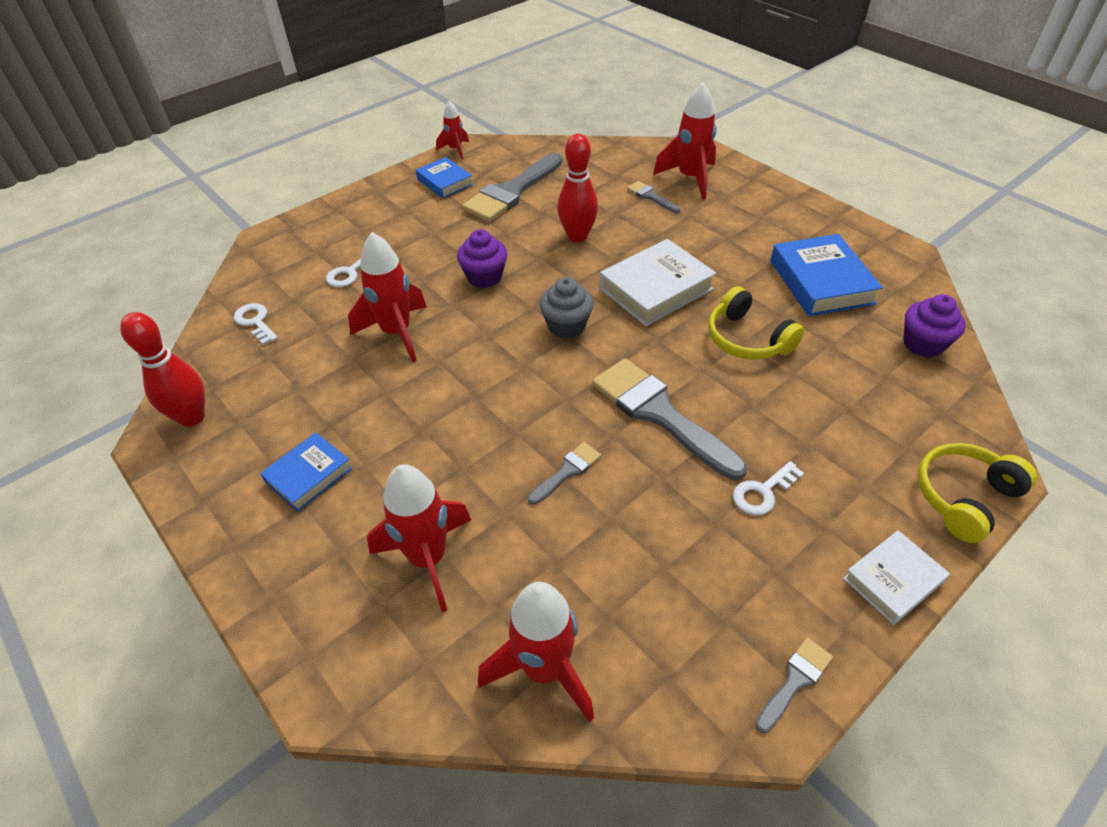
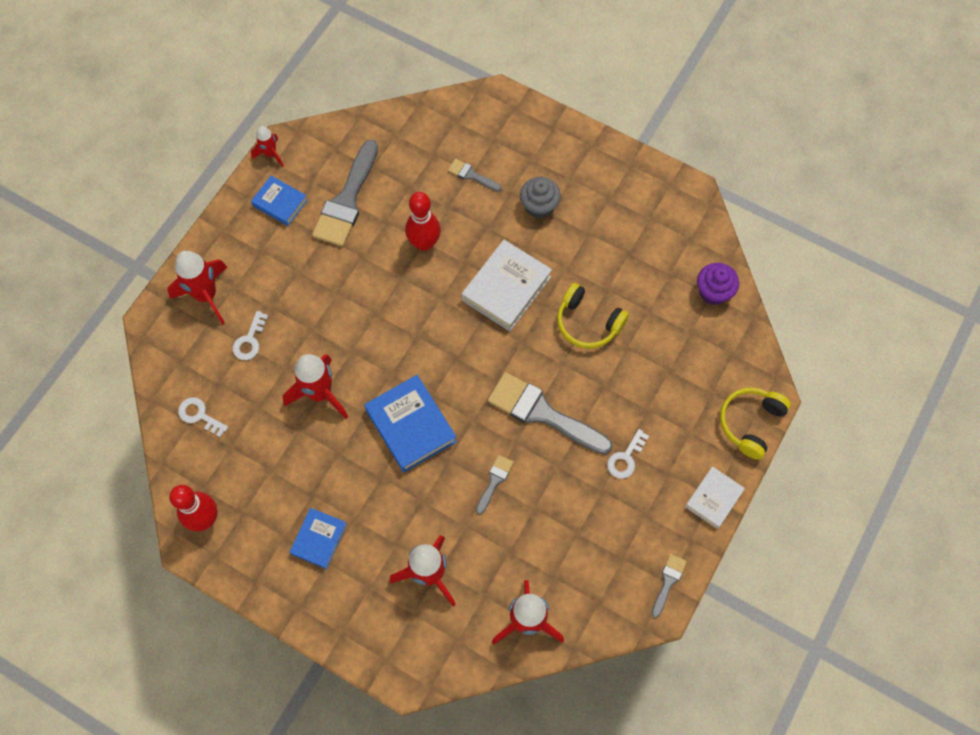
camera: 20 degrees left, 20 degrees up
(484, 277) = (365, 313): purple cupcake -> none
(566, 326) = (449, 348): grey cupcake -> grey cupcake (539, 206)
(690, 179) = (499, 141): red rocket -> red rocket (206, 295)
(820, 282) = (631, 245): blue book -> blue book (411, 426)

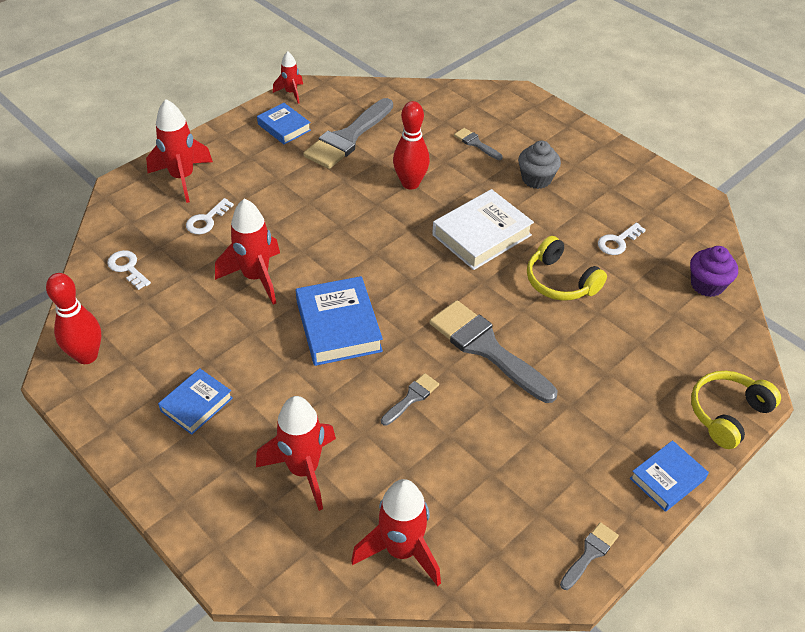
camera: 15 degrees right, 20 degrees down
(626, 458) = (570, 412): white key -> white key (618, 242)
(713, 499) = (667, 479): white book -> blue book

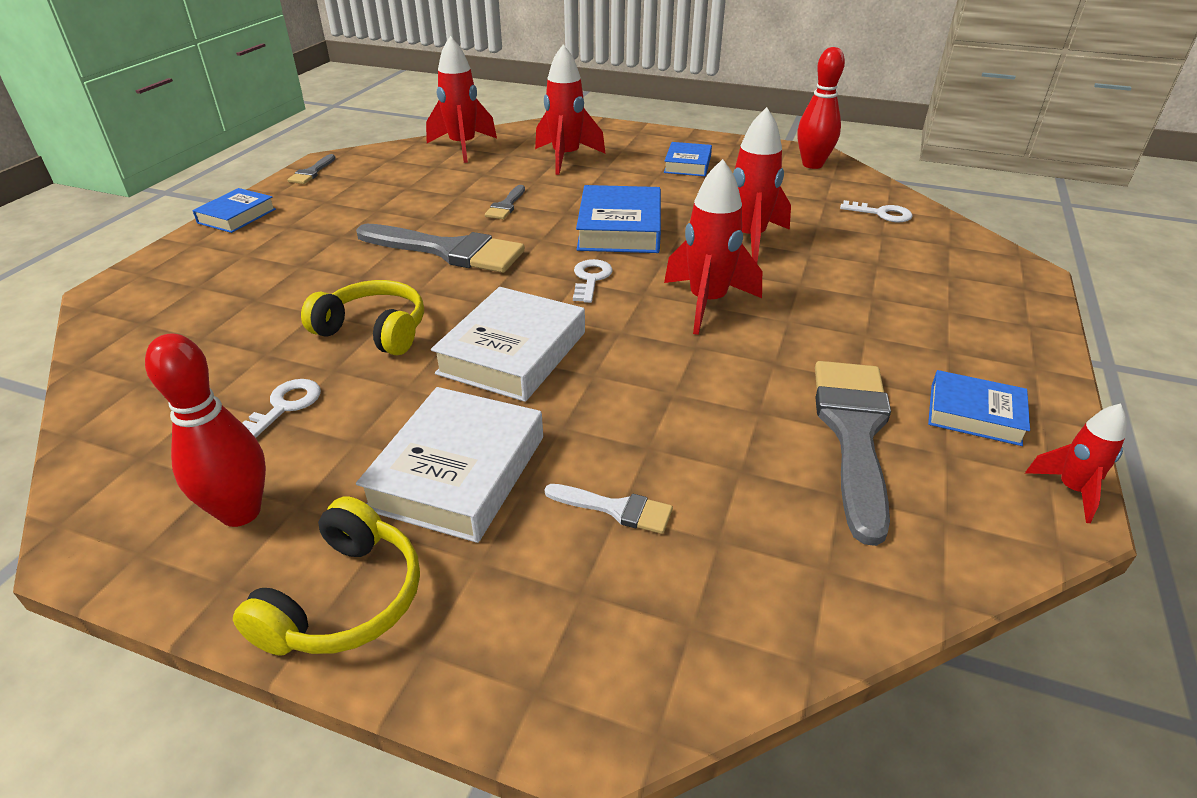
camera: 155 degrees right, 10 degrees down
(182, 178) = (979, 298): red rocket -> red rocket (707, 303)
(206, 220) = (876, 268): white key -> white key (590, 279)
(338, 326) = (620, 228): blue book -> blue book turned 45 degrees clockwise
(410, 183) = (674, 390): red bowling pin -> red bowling pin (240, 512)
(476, 143) = (616, 509): grey brush -> white brush
(536, 179) = (458, 472): grey cupcake -> white book
(707, 285) = (133, 387): purple cupcake -> none
(728, 414) = (153, 268): yellow headphones -> yellow headphones (344, 599)

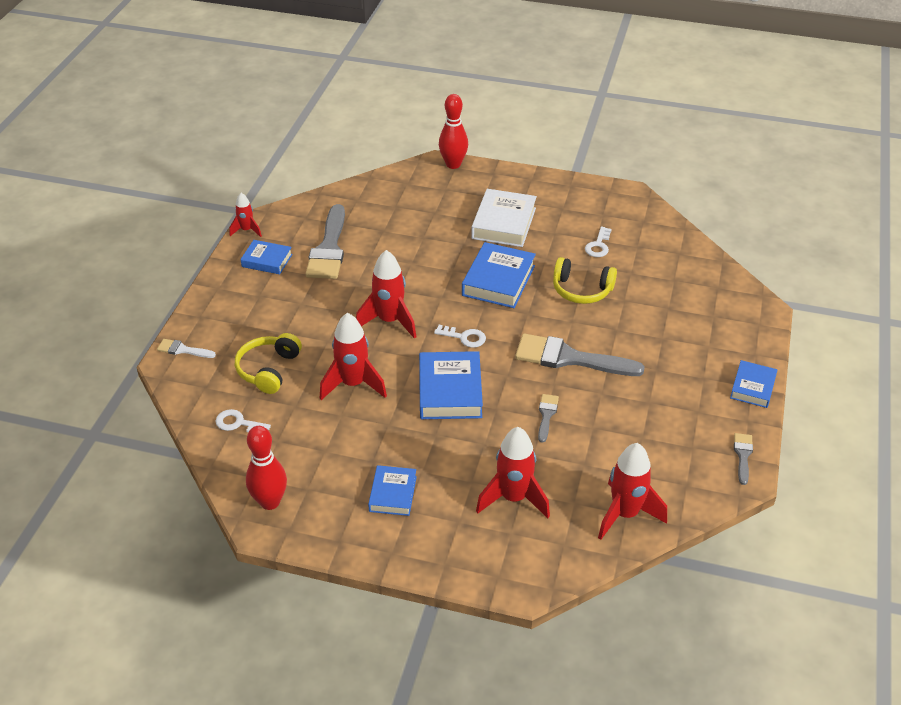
camera: 175 degrees right, 5 degrees up
(240, 512) = (583, 205): red bowling pin -> red bowling pin (453, 164)
(344, 599) = (526, 183): yellow headphones -> yellow headphones (268, 370)
(513, 353) = (498, 280): white book -> blue book
(590, 279) = (464, 337): white key -> white key turned 75 degrees counterclockwise
(616, 509) = (435, 214): white brush -> white brush (183, 350)

